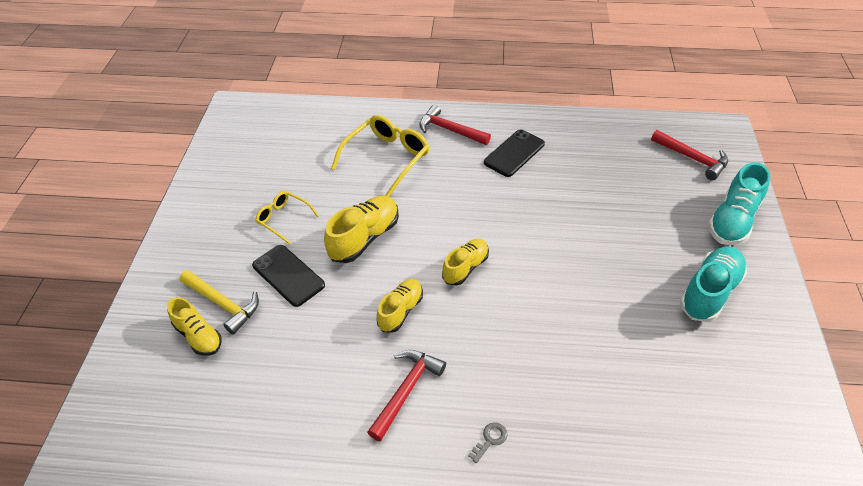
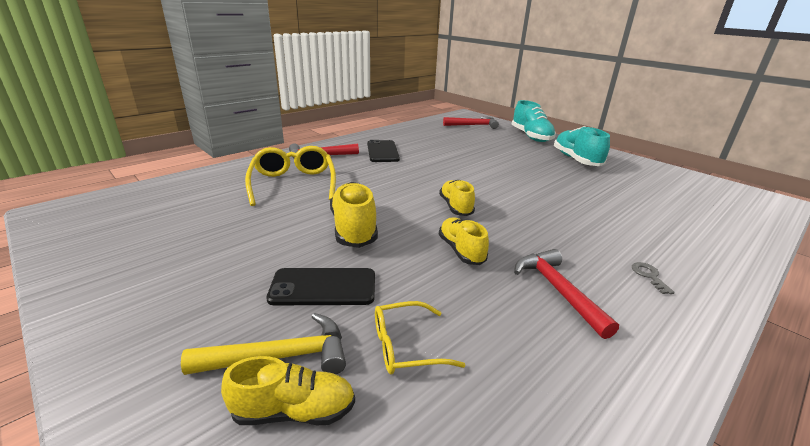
camera: 50 degrees left, 20 degrees down
(284, 219) = (250, 254): yellow glasses -> yellow glasses (406, 346)

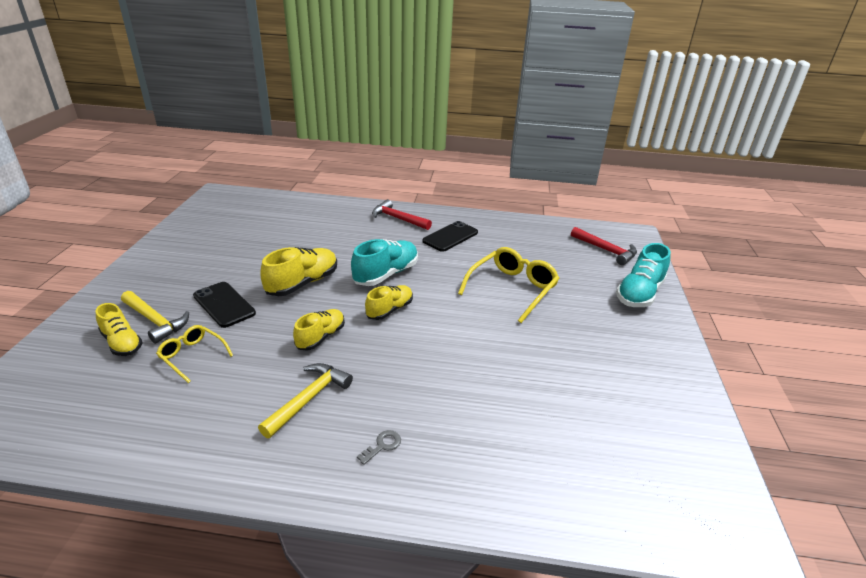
camera: 50 degrees right, 5 degrees up
(293, 184) = (338, 233): yellow glasses -> yellow glasses (512, 289)
(557, 290) = (309, 398): red hammer -> yellow hammer
(576, 160) = (615, 343): turquoise shoe -> turquoise shoe (386, 274)

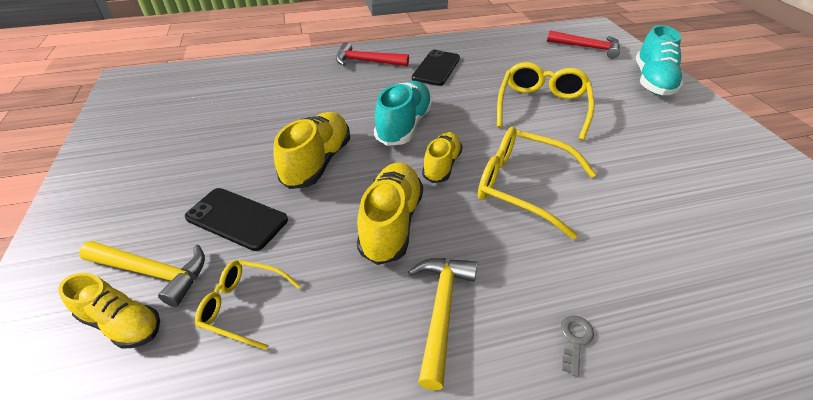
camera: 20 degrees left, 10 degrees up
(321, 337) = (391, 223): yellow shoe -> yellow shoe, size x1.52
(438, 341) = (522, 186): none -> yellow glasses

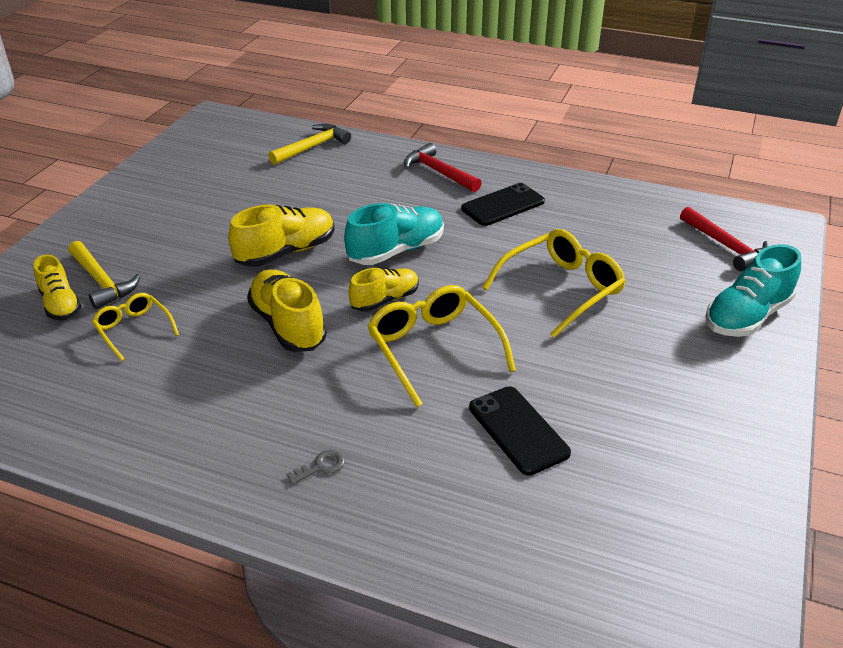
camera: 35 degrees right, 5 degrees down
(237, 219) = (184, 270): black phone -> black phone (518, 430)
(391, 223) = (288, 325): yellow shoe -> yellow shoe turned 75 degrees counterclockwise
(441, 310) = (252, 399): yellow hammer -> yellow hammer (312, 147)

